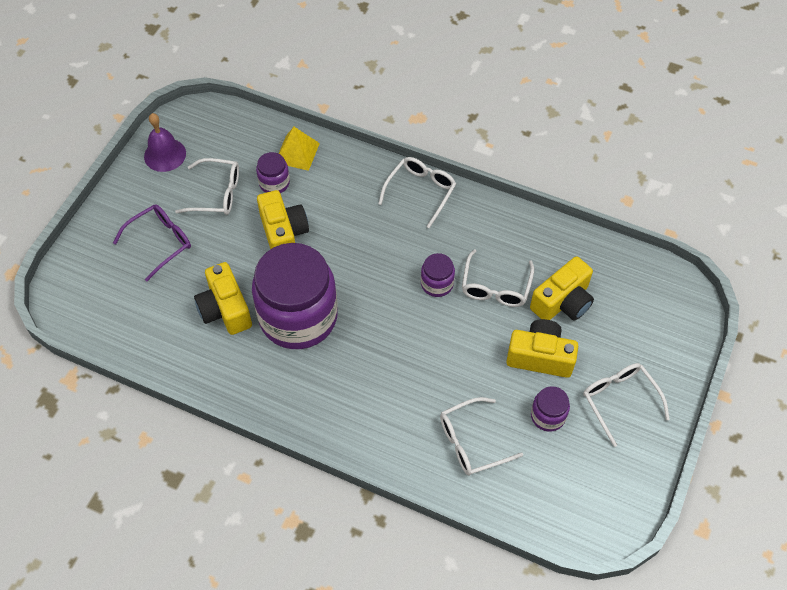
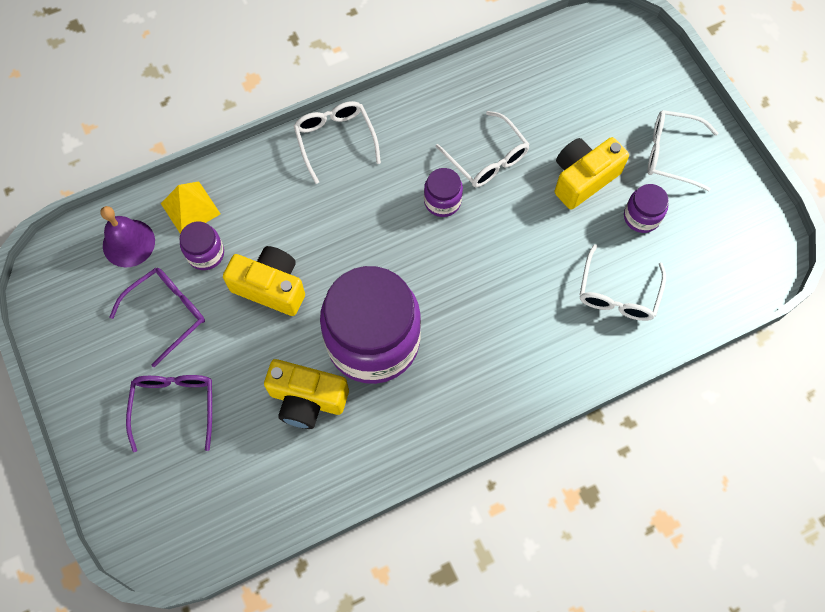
camera: 50 degrees left, 10 degrees up
(165, 155) = (72, 328): purple bell -> purple bell (128, 243)
(216, 193) = (167, 313): white glasses -> purple glasses
(562, 302) = (546, 120): yellow camera -> none

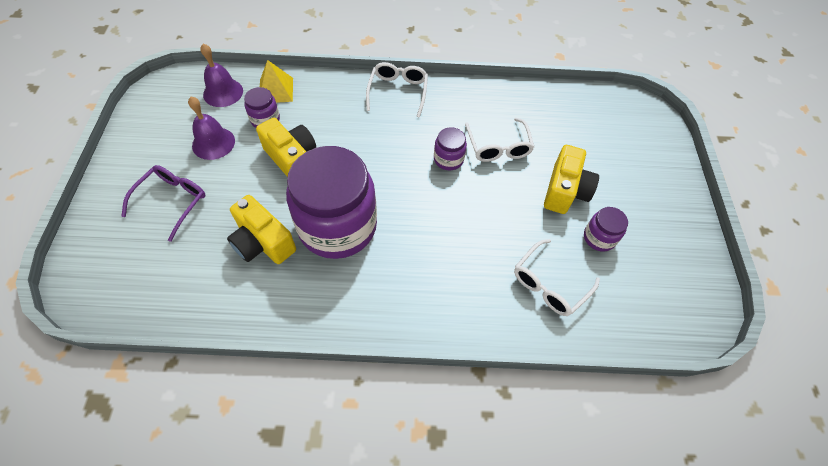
camera: 25 degrees right, 10 degrees down
(167, 313) = (213, 143): purple glasses -> purple bell
(583, 178) = (565, 191): yellow camera -> yellow camera turned 120 degrees clockwise
(671, 154) = (647, 205): white glasses -> none

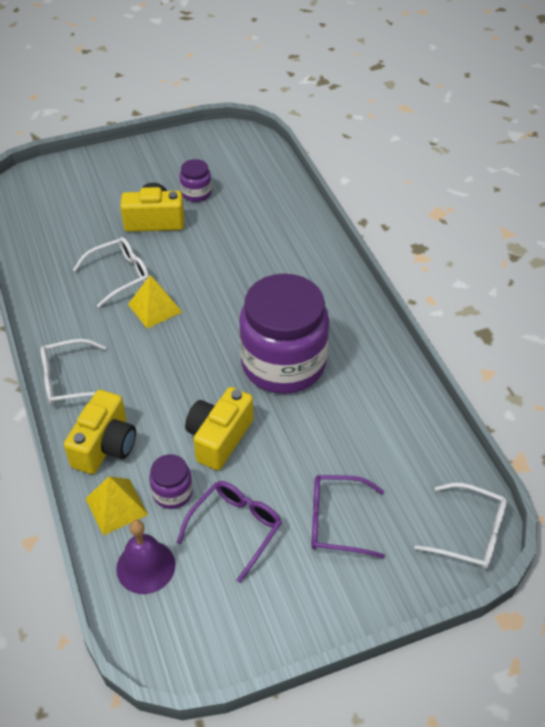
camera: 110 degrees left, 10 degrees down
(213, 143) = (235, 528): purple bell -> purple glasses
(263, 242) = (335, 414): yellow camera -> yellow camera (105, 446)
(448, 159) = (155, 308): purple jar -> yellow pyramid
(549, 284) = (259, 213): white glasses -> white glasses (470, 533)

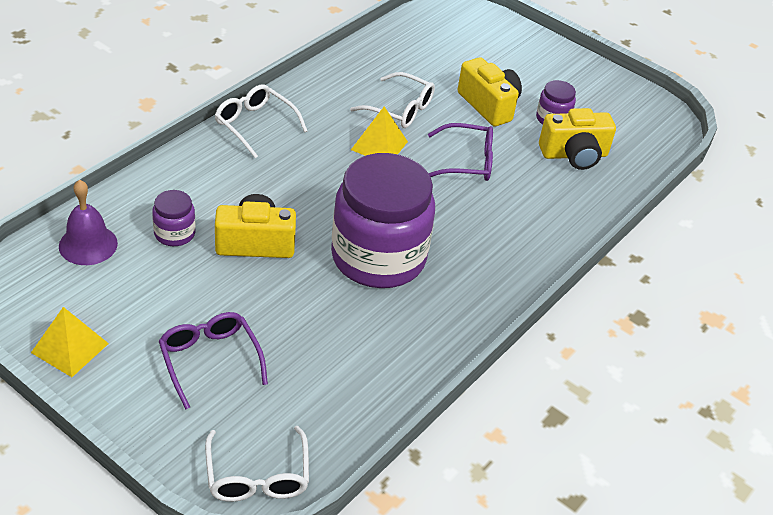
camera: 55 degrees right, 5 degrees down
(105, 446) = (199, 173): yellow camera -> yellow camera (574, 155)
(116, 506) = (139, 204): yellow pyramid -> yellow pyramid (70, 348)
(235, 528) = (160, 289): purple glasses -> purple glasses (467, 162)

